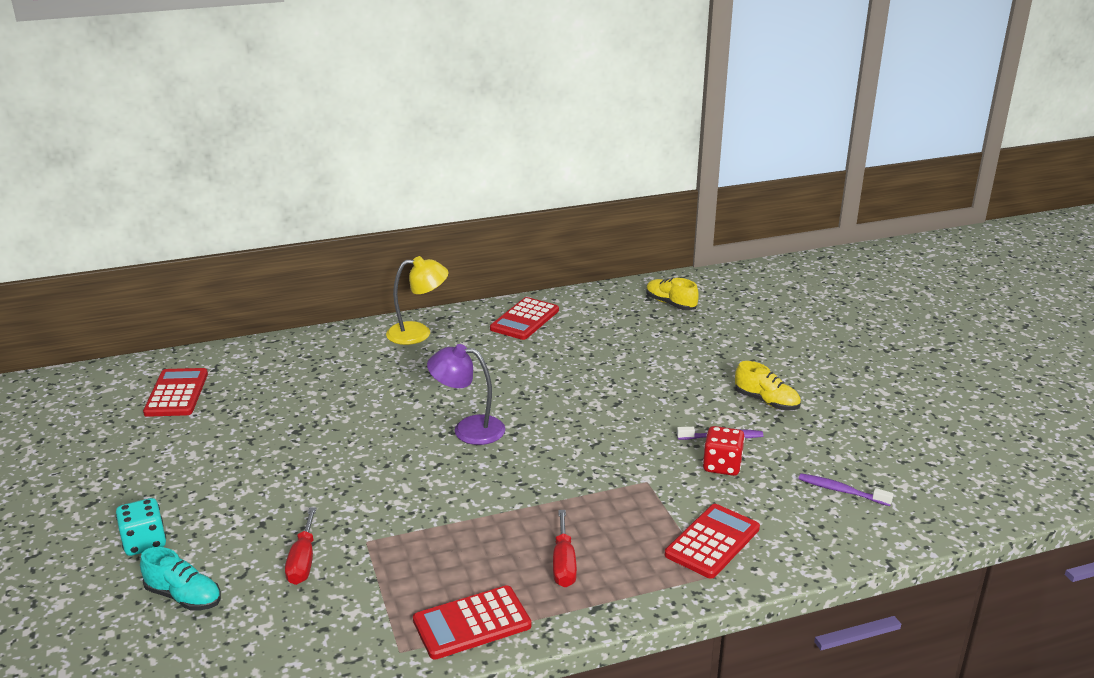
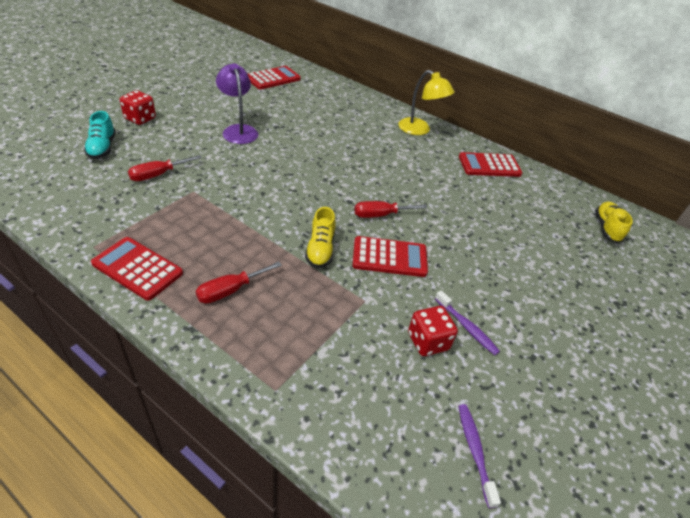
camera: 50 degrees right, 15 degrees up
(144, 542) = (140, 119): turquoise dice -> red dice
(468, 429) = (341, 188): purple lamp -> purple lamp (238, 130)
(536, 421) = (380, 215): none -> red screwdriver
(712, 542) = (320, 373): red calculator -> red calculator (389, 257)
(766, 402) = (549, 339): yellow shoe -> yellow shoe (320, 249)

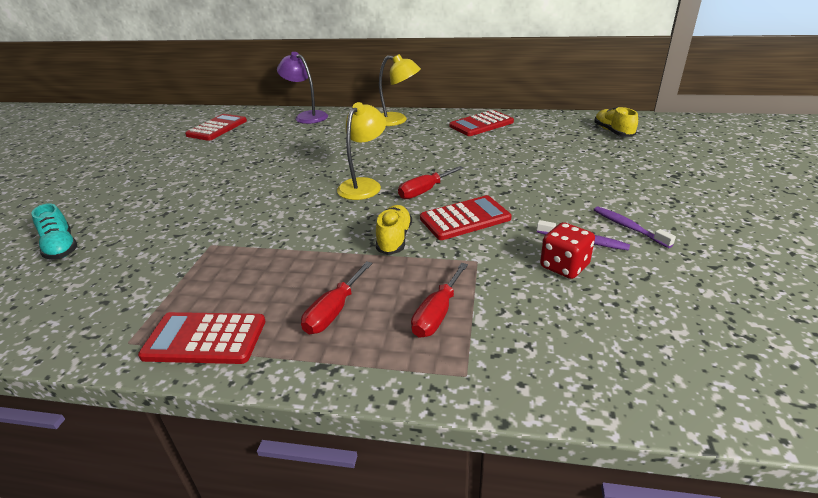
camera: 20 degrees left, 10 degrees down
(140, 119) = (89, 206): red dice -> none
(158, 175) = (155, 246): red screwdriver -> red screwdriver (437, 314)
(238, 130) = (217, 178): purple lamp -> purple lamp (307, 116)
(320, 249) = (394, 239): yellow shoe -> yellow shoe turned 150 degrees counterclockwise
(339, 187) = (364, 185): none -> yellow lamp
(474, 451) = (691, 329): purple toothbrush -> purple toothbrush (628, 227)

